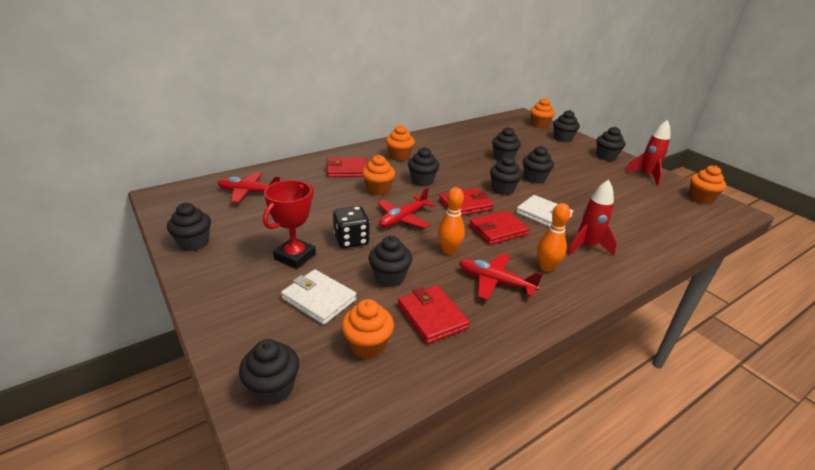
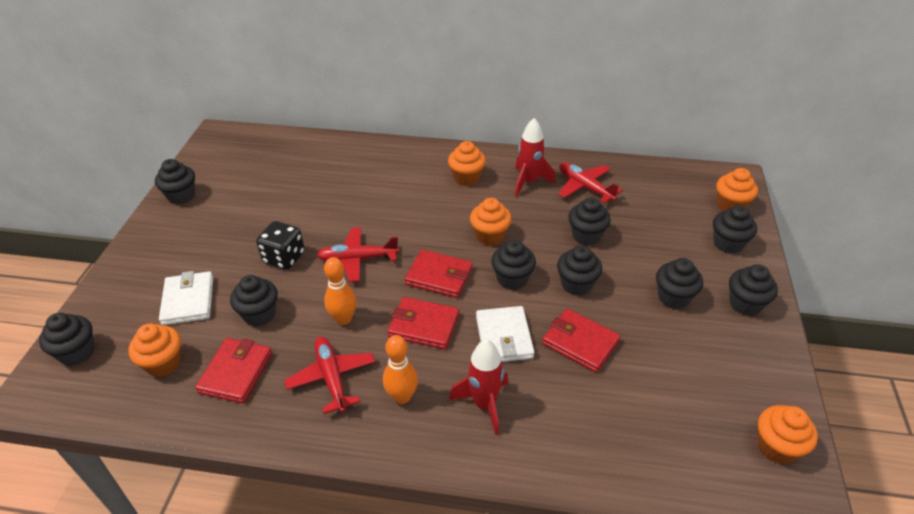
camera: 45 degrees right, 10 degrees up
(249, 192) = (278, 161): red plane -> red plane (584, 187)
(295, 256) = (225, 249): red trophy -> none
(347, 170) = (390, 172): red wallet -> red wallet (580, 343)
(378, 189) = (384, 212): orange cupcake -> orange cupcake (490, 236)
(422, 181) = (442, 222): black cupcake -> black cupcake (673, 297)
(646, 176) = (753, 366): red rocket -> red rocket (529, 182)

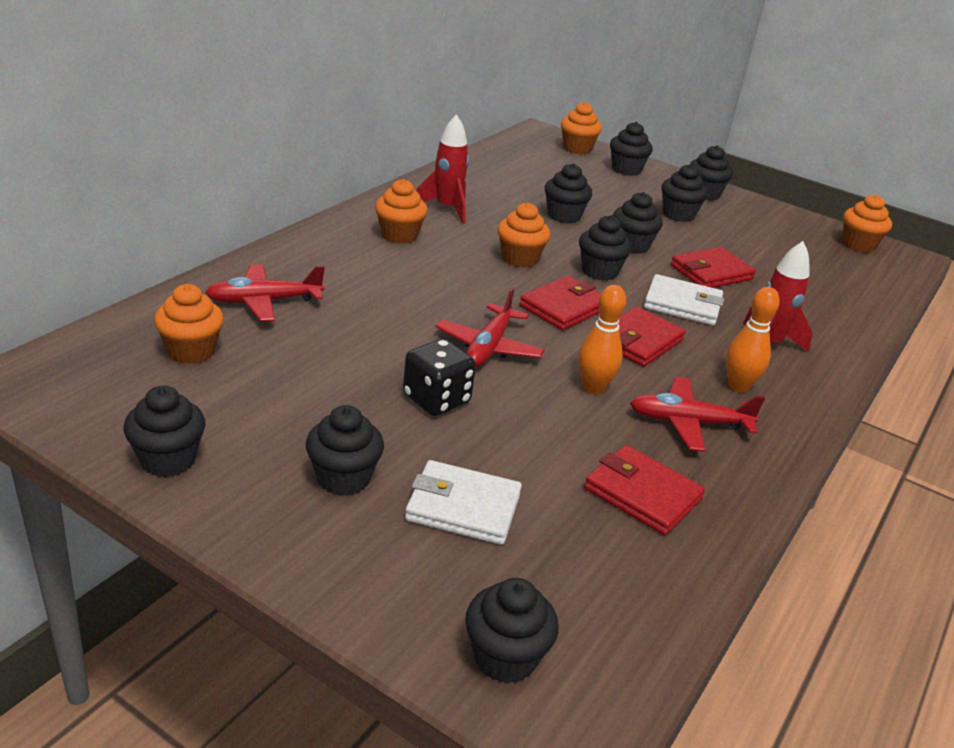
camera: 70 degrees left, 10 degrees down
(163, 363) = (587, 559): orange cupcake -> orange cupcake (191, 351)
(259, 314) = (540, 448): black cupcake -> black cupcake (343, 478)
(584, 187) = (486, 188): red plane -> red plane (264, 301)

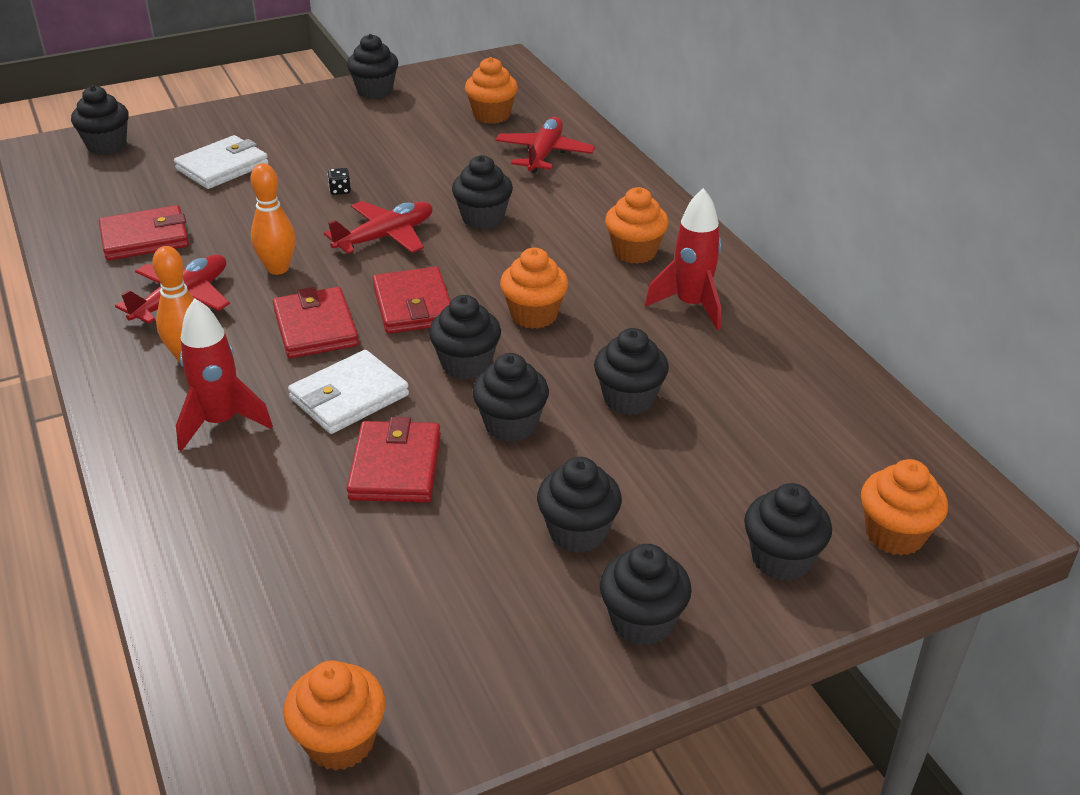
camera: 125 degrees right, 5 degrees up
(343, 478) = (296, 136): black cupcake -> black cupcake (483, 218)
(436, 399) = (340, 190): black dice -> black dice, size x0.44
(489, 347) = (385, 237): red plane -> red plane turned 90 degrees clockwise

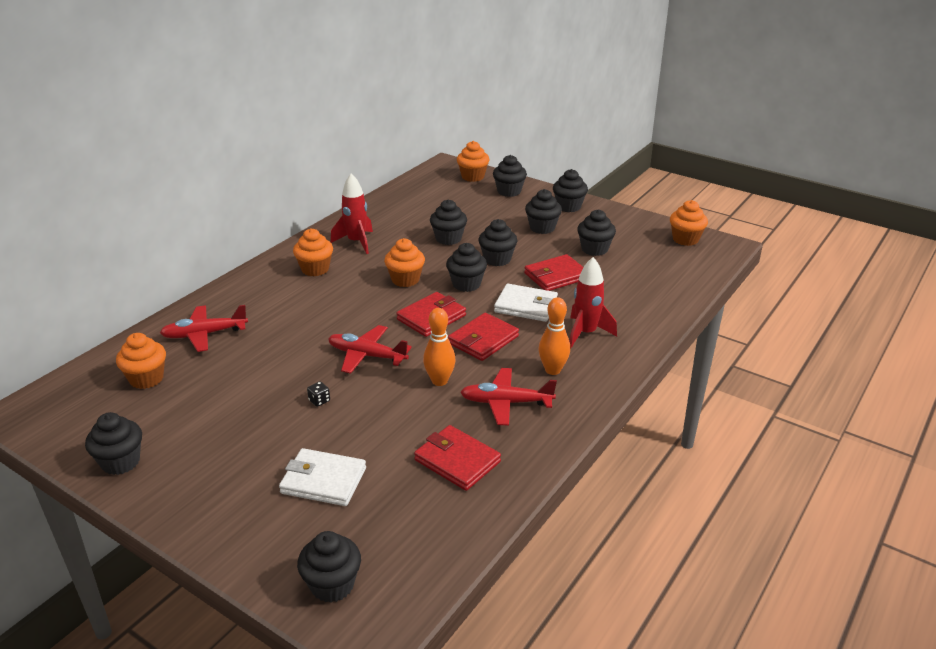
camera: 120 degrees left, 5 degrees down
(483, 218) = (314, 328): black cupcake -> black cupcake (594, 249)

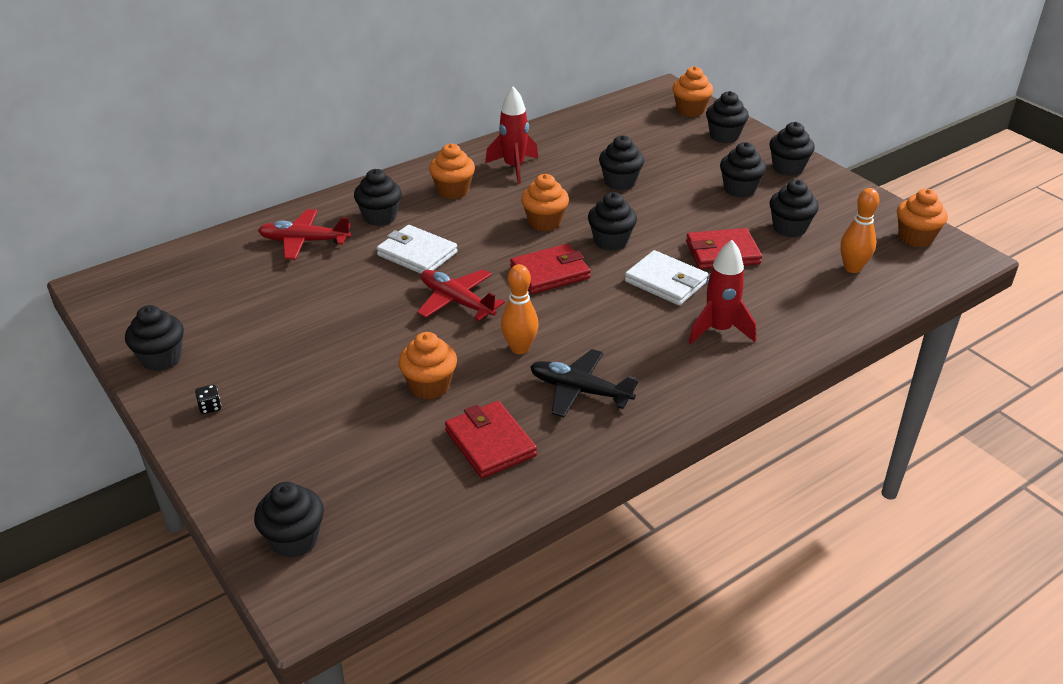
camera: 20 degrees right, 5 degrees up
(146, 379) = (226, 277): orange cupcake -> orange cupcake (429, 386)
(319, 401) = (381, 340): black dice -> black dice (210, 407)
(323, 481) = (341, 428): white wallet -> white wallet (417, 254)
(483, 340) = (594, 312): red wallet -> none
(497, 259) = (663, 218): black cupcake -> black cupcake (380, 217)
(506, 403) = (579, 391): red plane -> black plane
(553, 370) = (654, 365): orange bowling pin -> orange bowling pin (852, 268)

